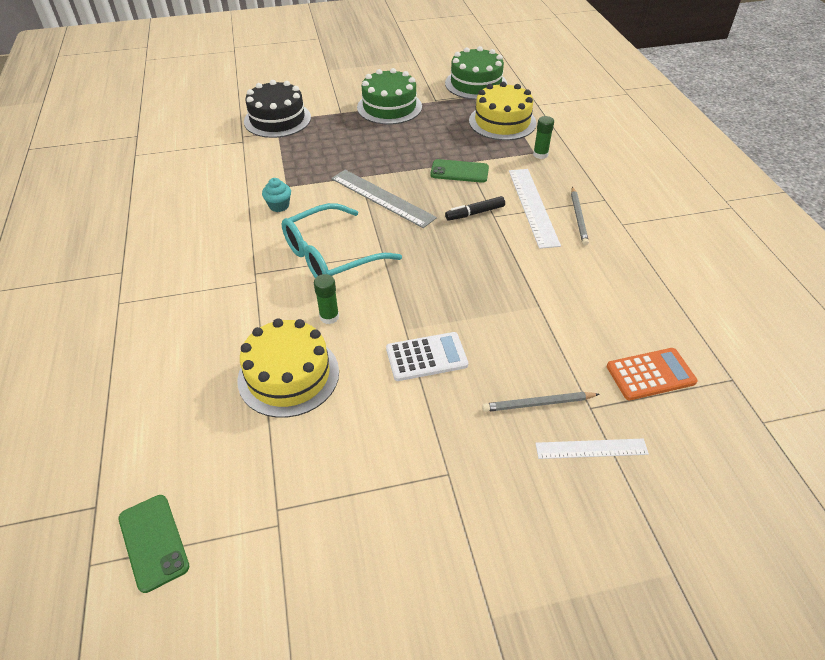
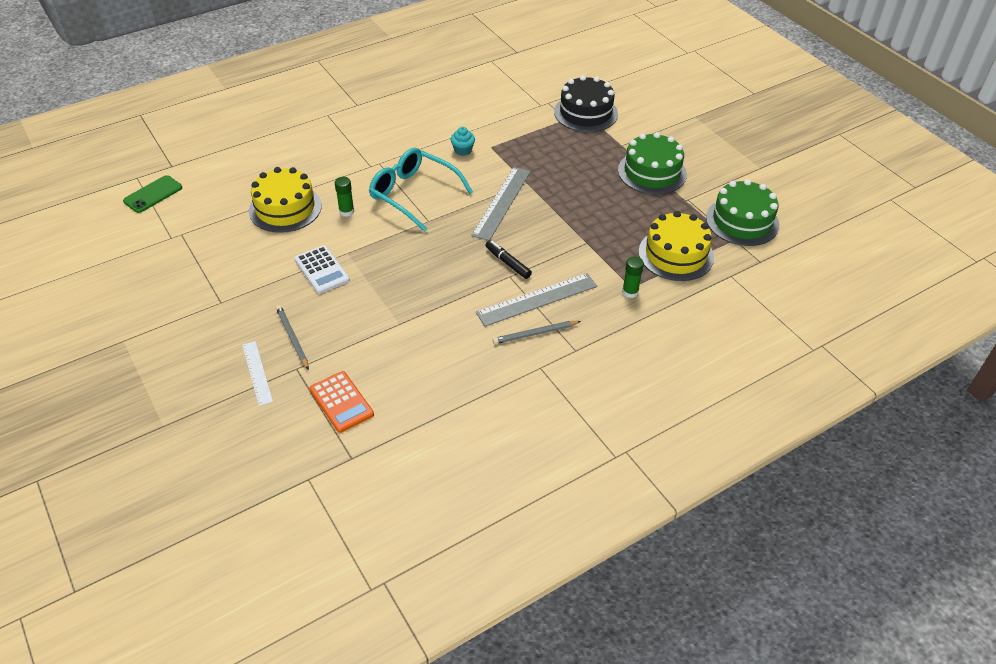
camera: 70 degrees right, 0 degrees up
(459, 172) = (567, 241): green phone -> none
(532, 206) = (537, 299): white ruler -> grey ruler

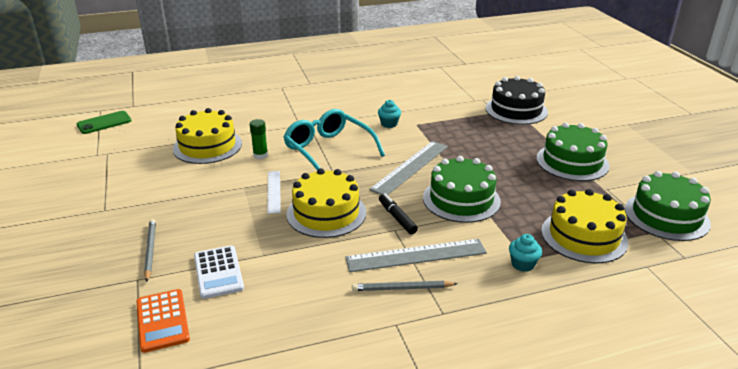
camera: 15 degrees right, 15 degrees down
(257, 373) = (97, 276): white ruler -> white ruler (273, 191)
(322, 270) = (212, 197): white calculator -> white calculator (218, 272)
(440, 269) = (326, 213): none -> yellow cake
(560, 233) = (461, 199): none -> green cake
(630, 292) = (522, 264): green glue stick -> turquoise cupcake

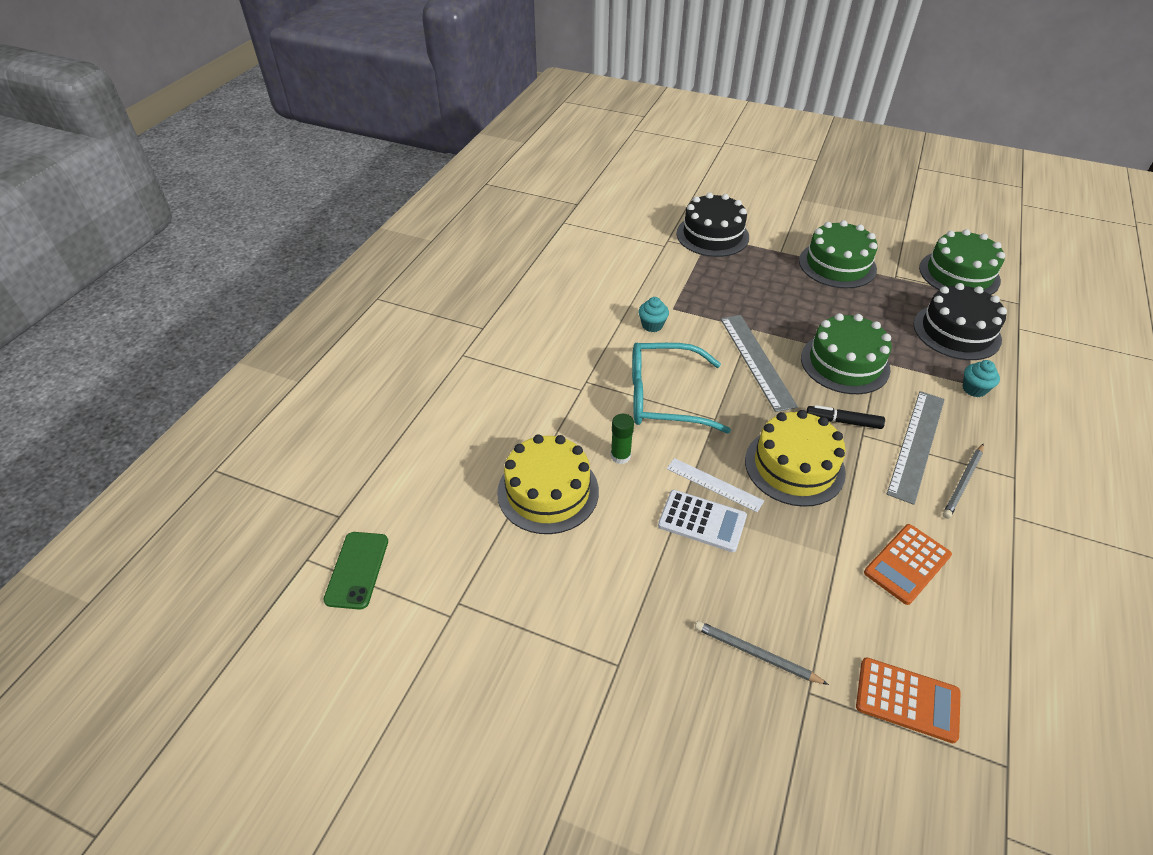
camera: 50 degrees left, 15 degrees up
(218, 272) = (845, 609): white calculator -> white calculator (702, 521)
(286, 286) = (907, 564): none -> orange calculator
(584, 236) = (956, 332): yellow cake -> black cake

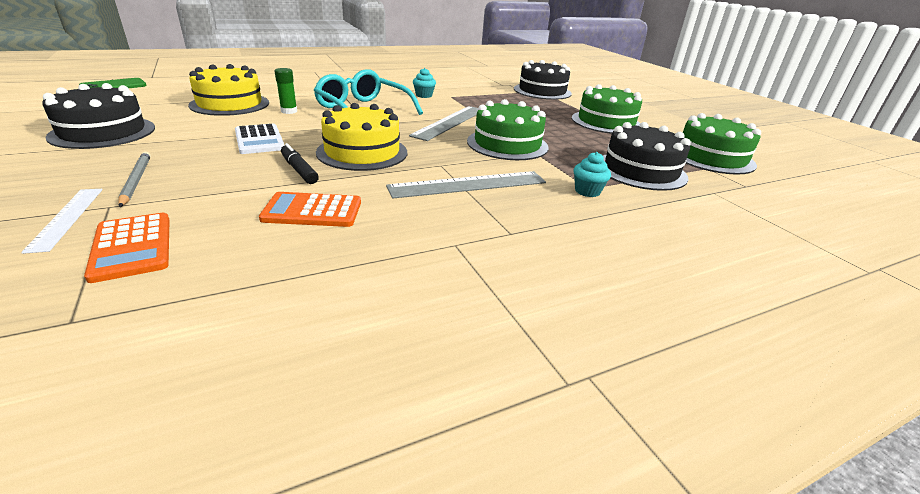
camera: 40 degrees right, 15 degrees down
(572, 637) = (103, 132): none -> black cake
(714, 484) = (302, 136): white ruler -> white ruler (66, 218)
(843, 421) = (442, 156): black marker -> black marker (299, 170)
(963, 483) = (457, 212): grey pencil -> none

